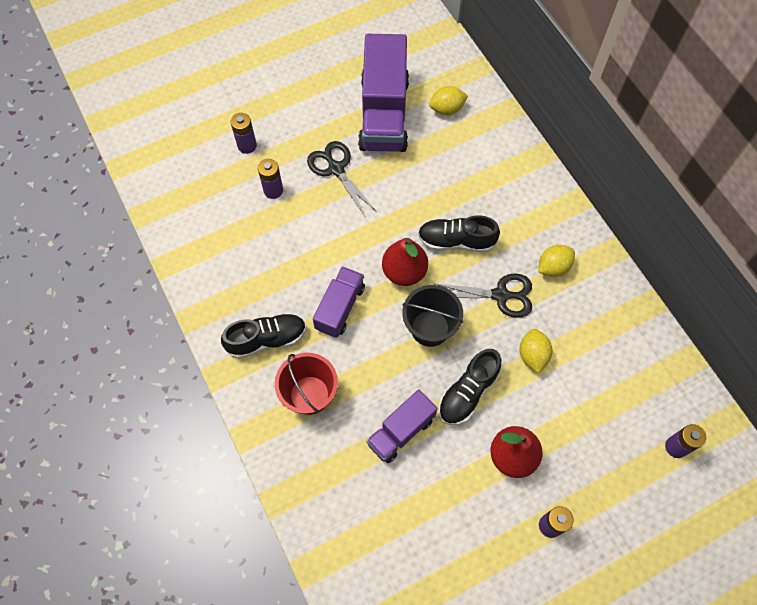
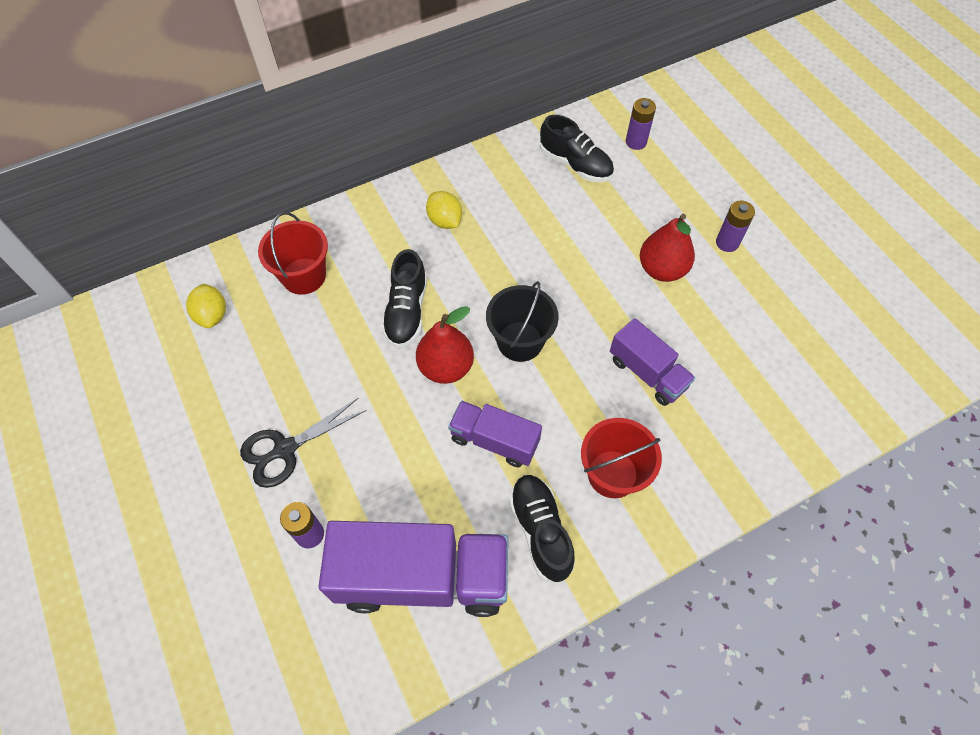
camera: 90 degrees left, 5 degrees down
(247, 145) = (225, 578): purple battery -> none
(384, 114) = (204, 389): purple truck -> purple truck (422, 577)
(468, 392) = (596, 306): black shoe -> black shoe (575, 164)
(486, 165) = (304, 276): none -> red bucket
(500, 295) = (478, 271): black scissors -> none
(532, 355) = (549, 246): yellow lemon -> none

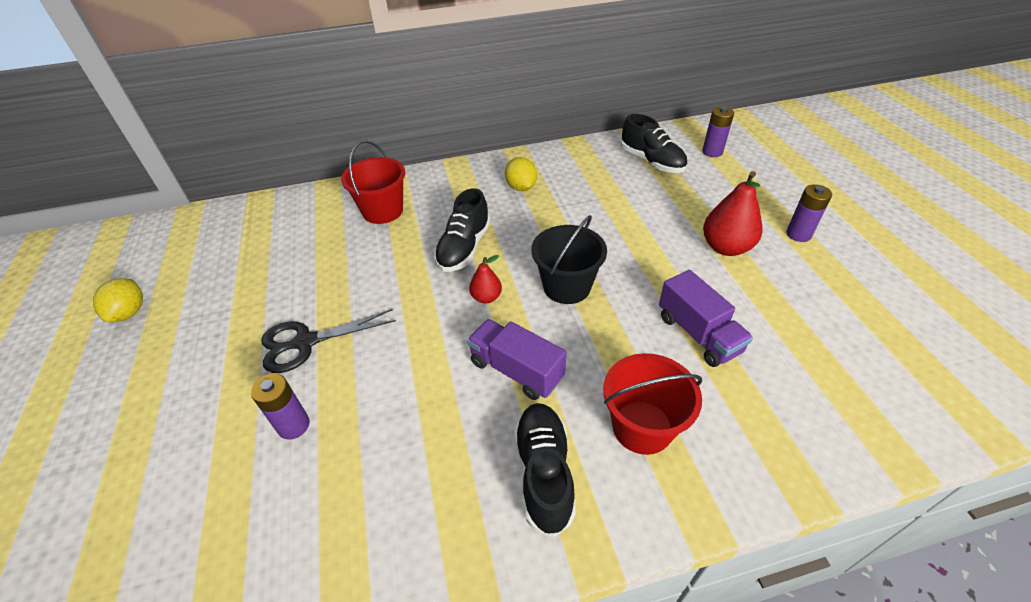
camera: 15 degrees right, 15 degrees down
(212, 315) = (293, 228): yellow lemon -> yellow lemon (129, 312)
(422, 577) = (393, 496): purple truck -> none
(446, 367) = (486, 297): red pear -> red pear, size x0.56

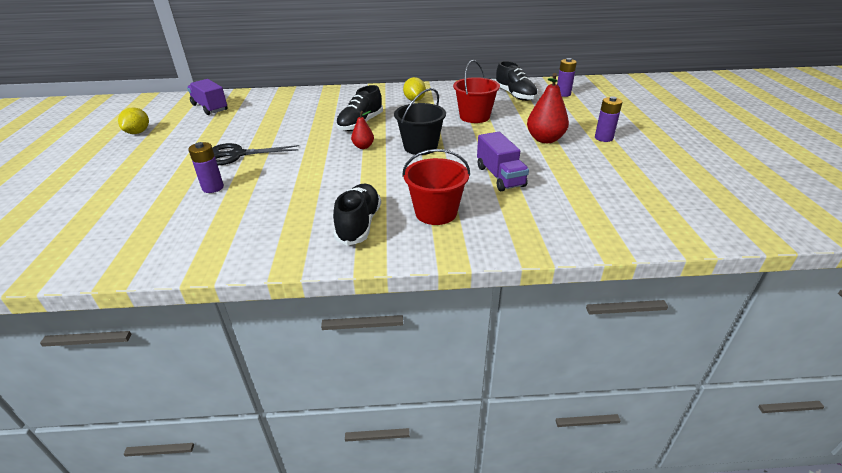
camera: 10 degrees right, 10 degrees down
(383, 211) = (315, 103): red bucket -> red bucket (474, 117)
(516, 370) = (365, 180): purple truck -> purple truck (210, 107)

